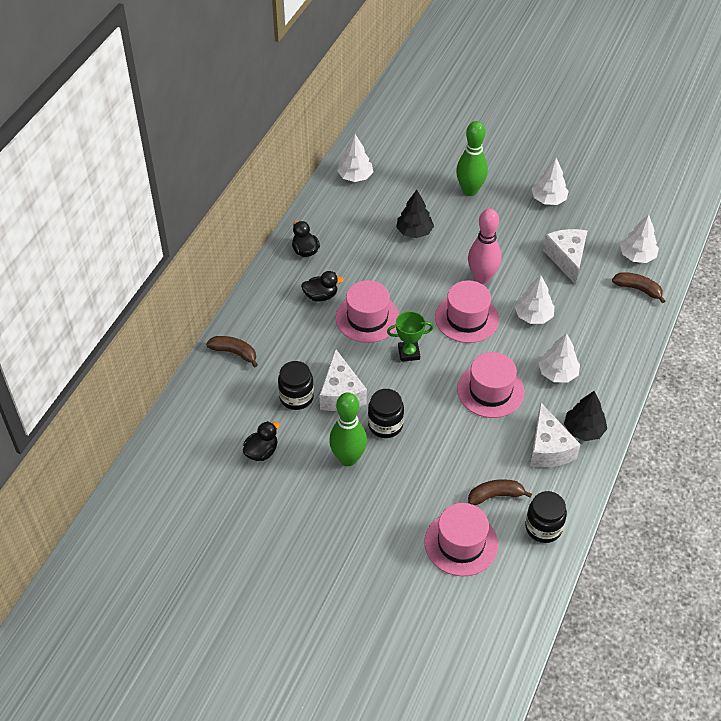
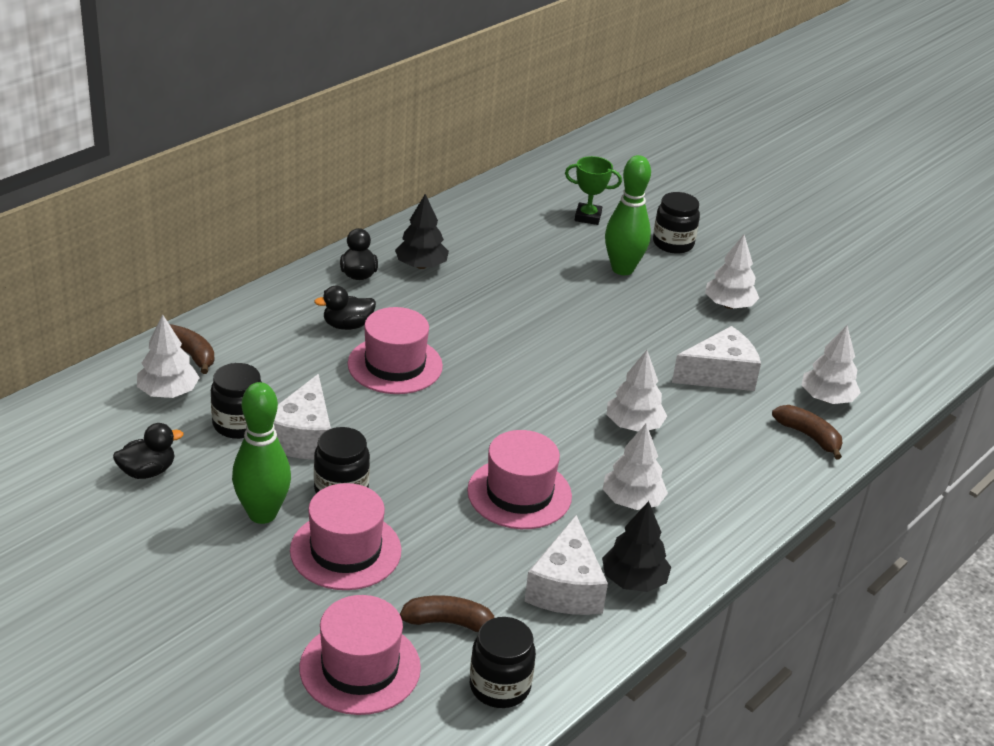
camera: 15 degrees right, 15 degrees down
(321, 296) = (347, 325): black duck -> black duck turned 150 degrees clockwise
(355, 176) = (475, 218): white tree -> white tree (168, 392)
(409, 353) = (428, 418): green trophy -> green trophy (588, 217)
(414, 231) = (519, 292): black tree -> black tree (421, 265)
(466, 318) = (535, 402): pink hat -> pink hat (345, 550)
(482, 277) = (584, 364): pink bowling pin -> none
(491, 158) = (673, 243): none -> black jar
(567, 258) = (720, 375): white cheese -> white cheese turned 60 degrees clockwise

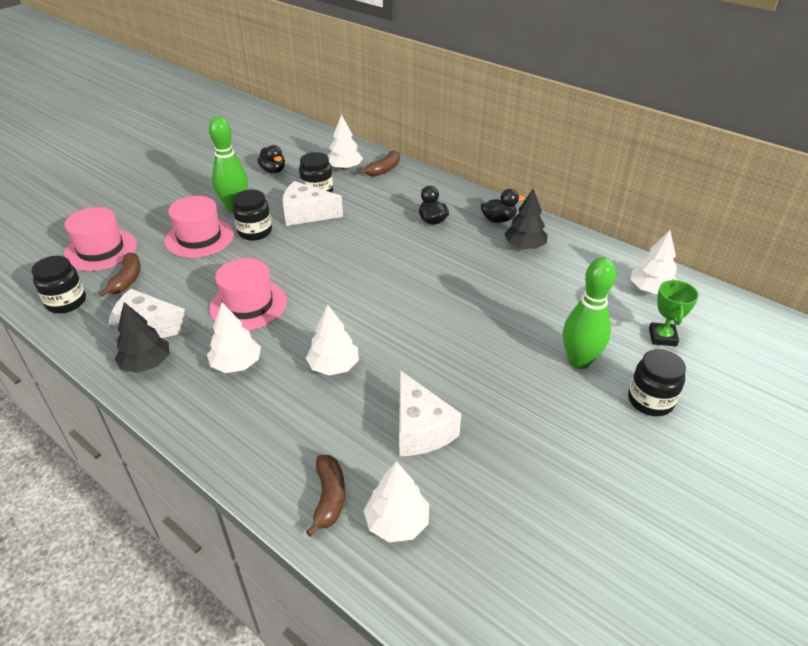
camera: 90 degrees right, 5 degrees up
(395, 365) = (390, 243): pink hat -> none
(729, 305) = (549, 443): white tree -> white tree (650, 290)
(808, 436) = (329, 497): brown banana -> brown banana turned 45 degrees counterclockwise

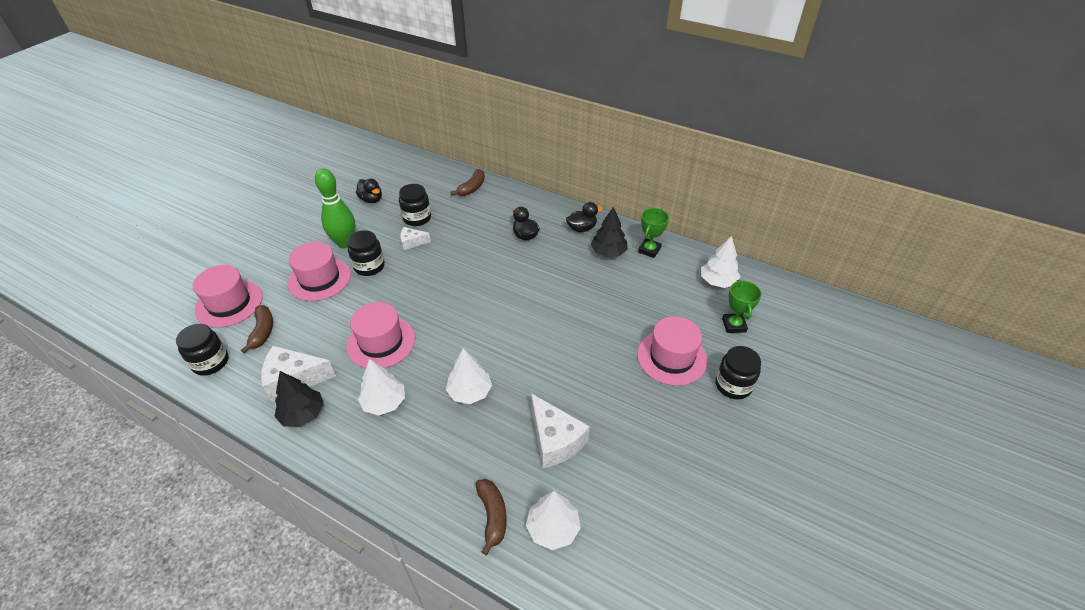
camera: 10 degrees left, 5 degrees up
(306, 214) = (412, 242): white cheese -> white cheese, size x0.55
(345, 168) = (436, 190): white tree -> none
(573, 249) = (649, 250): none -> green trophy
(579, 361) = (671, 357): green bowling pin -> pink hat

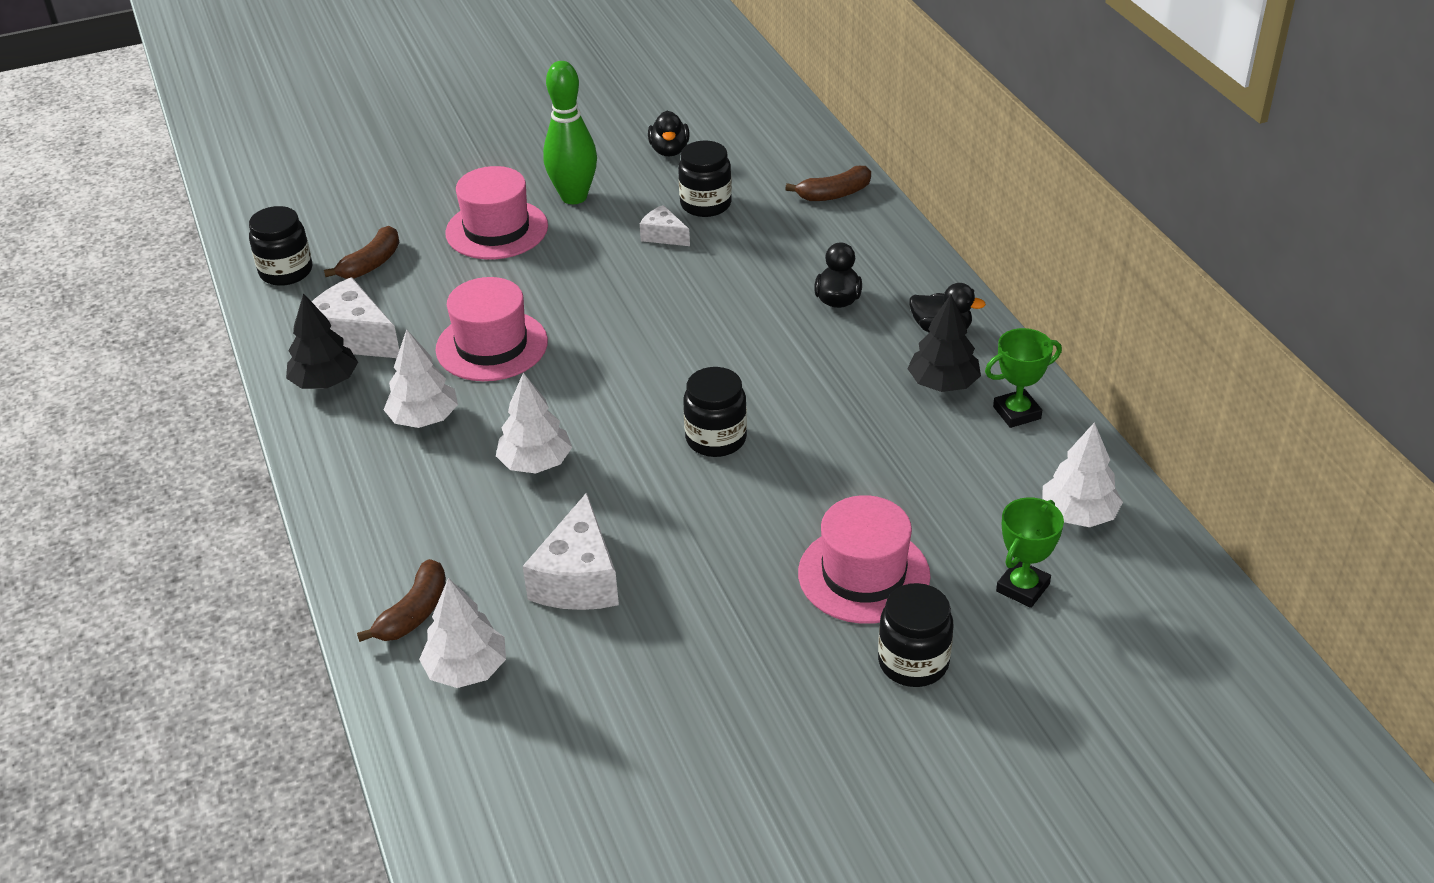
camera: 40 degrees right, 5 degrees down
(229, 303) = (367, 211): pink hat -> none
(369, 266) = (574, 242): black jar -> black jar (716, 439)

